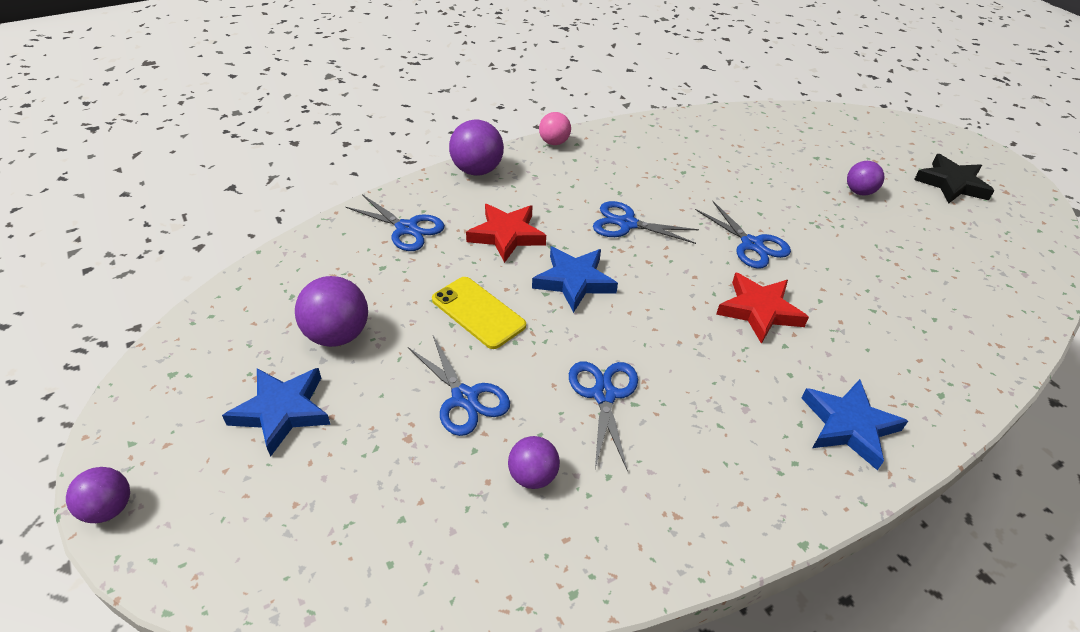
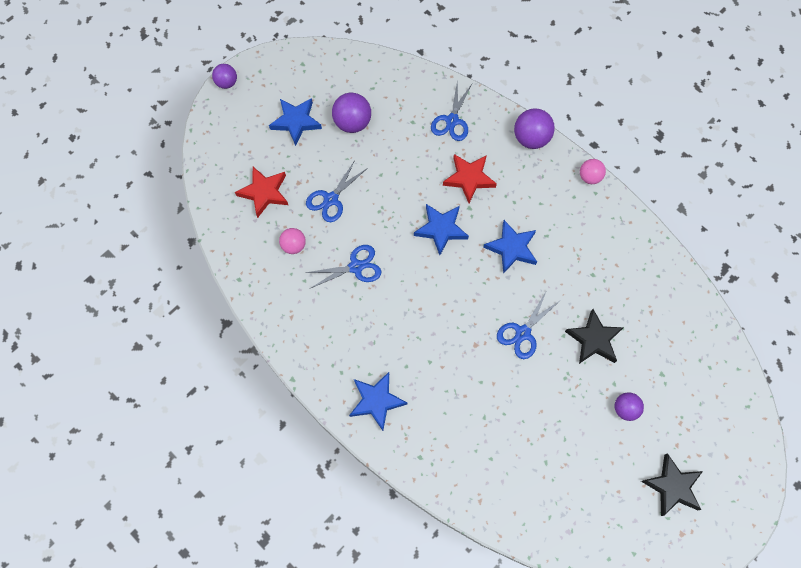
camera: 75 degrees right, 25 degrees up
(478, 312) = (394, 185): yellow phone -> none
(533, 476) = (294, 246): purple ball -> pink ball
(627, 224) = (511, 248): blue scissors -> blue star
(759, 311) = (455, 344): red star -> red star (264, 192)
(768, 192) = (594, 339): none -> black star

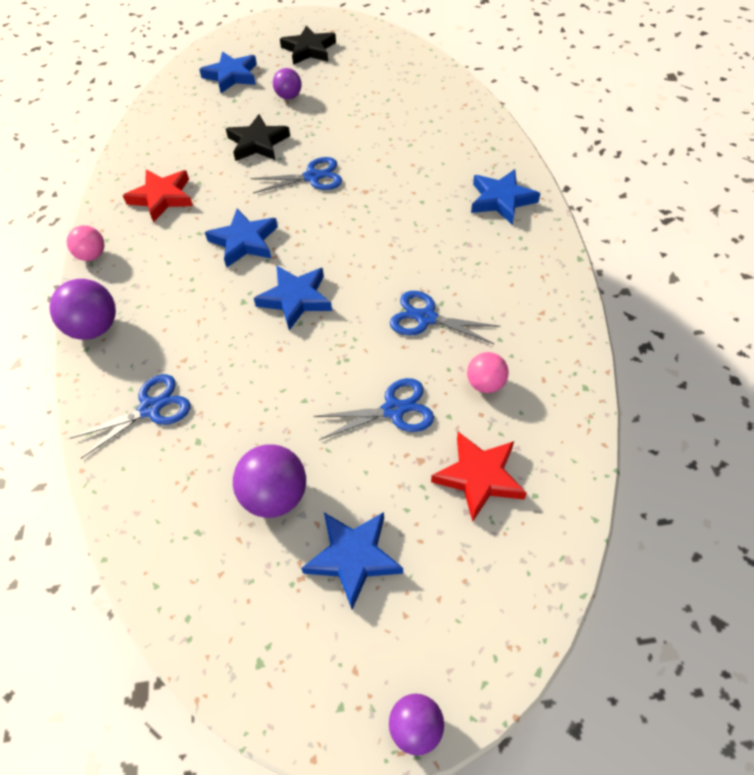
camera: 140 degrees left, 15 degrees down
(469, 178) = (209, 330): red star -> red star (162, 197)
(696, 402) = (231, 76): none -> blue star

